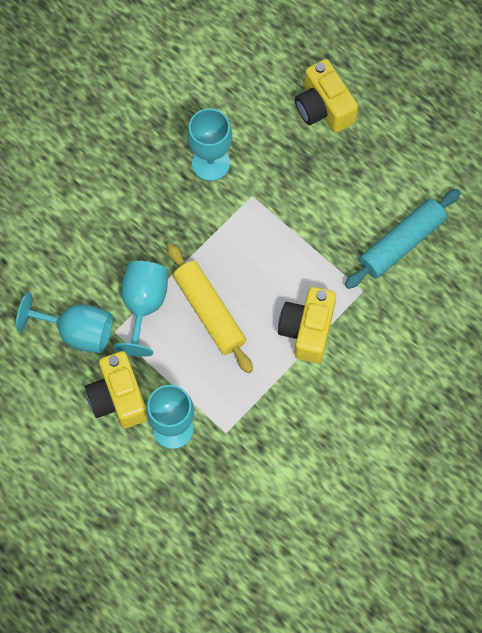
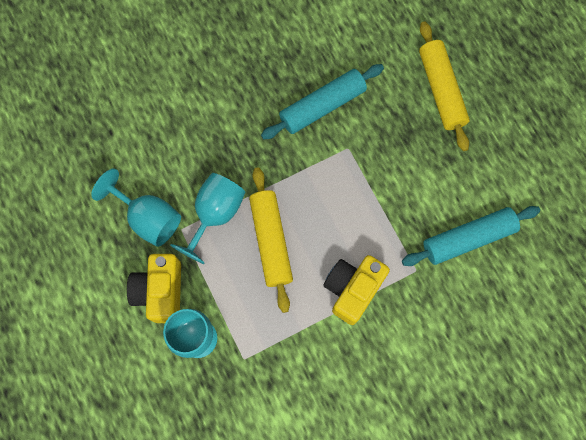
camera: 20 degrees right, 5 degrees up
(210, 163) = (322, 106): turquoise goblet -> turquoise rolling pin
(324, 108) = (441, 90): yellow camera -> yellow rolling pin

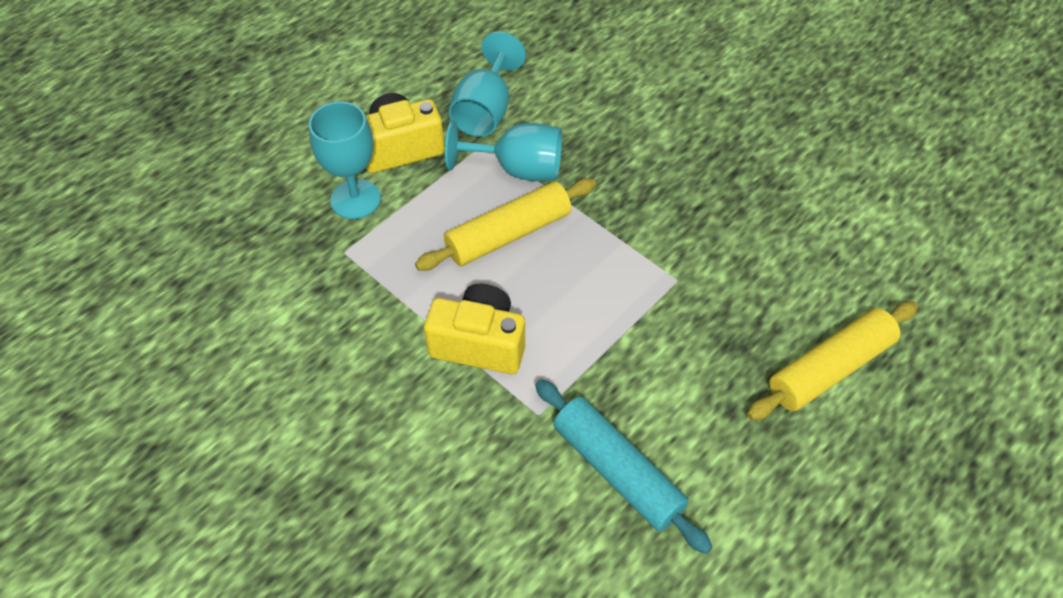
camera: 70 degrees right, 20 degrees down
(322, 106) = (720, 234): turquoise rolling pin -> none

